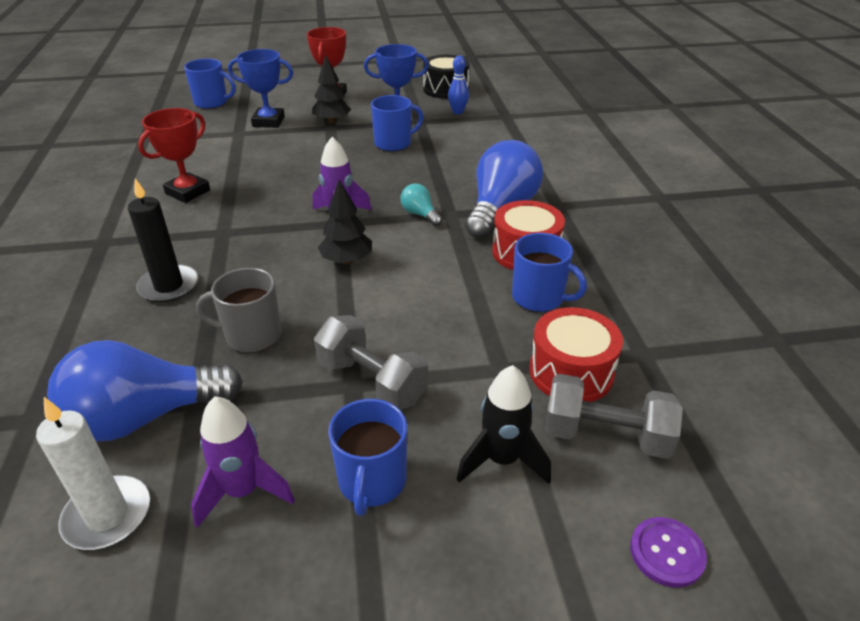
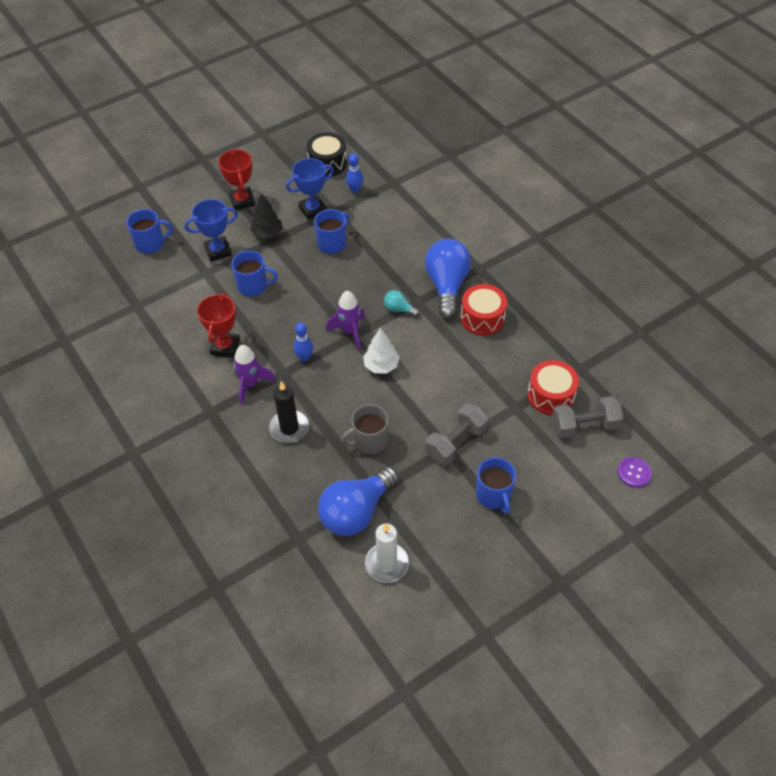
camera: 25 degrees left, 15 degrees up
(243, 491) = (439, 526): purple rocket -> purple rocket (250, 384)
(263, 225) = (304, 357): none -> blue bowling pin
(347, 260) = (381, 366): black tree -> white tree
(371, 381) = (455, 443): grey dumbbell -> grey dumbbell turned 60 degrees counterclockwise
(502, 460) = (545, 459): black rocket -> none
(539, 298) = (509, 351): blue mug -> blue mug (253, 286)

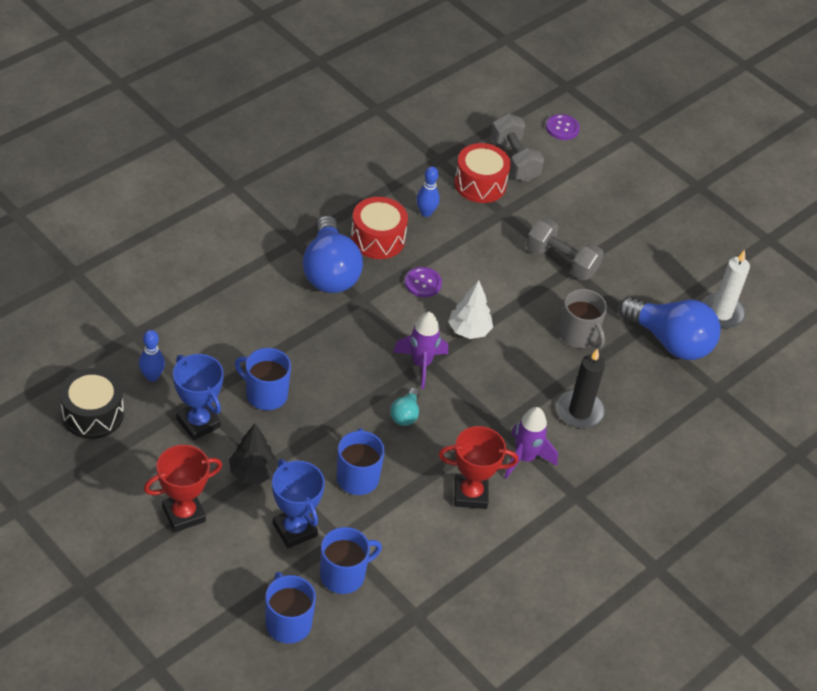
camera: 105 degrees left, 5 degrees down
(304, 357) = (471, 407): blue bowling pin -> blue bowling pin (426, 212)
(399, 309) = (376, 317): turquoise light bulb -> turquoise light bulb (405, 414)
(433, 342) = (423, 283): none -> purple button
(447, 286) = (329, 272): blue light bulb -> blue light bulb turned 90 degrees counterclockwise
(493, 495) = (618, 231): blue mug -> blue mug (343, 575)

